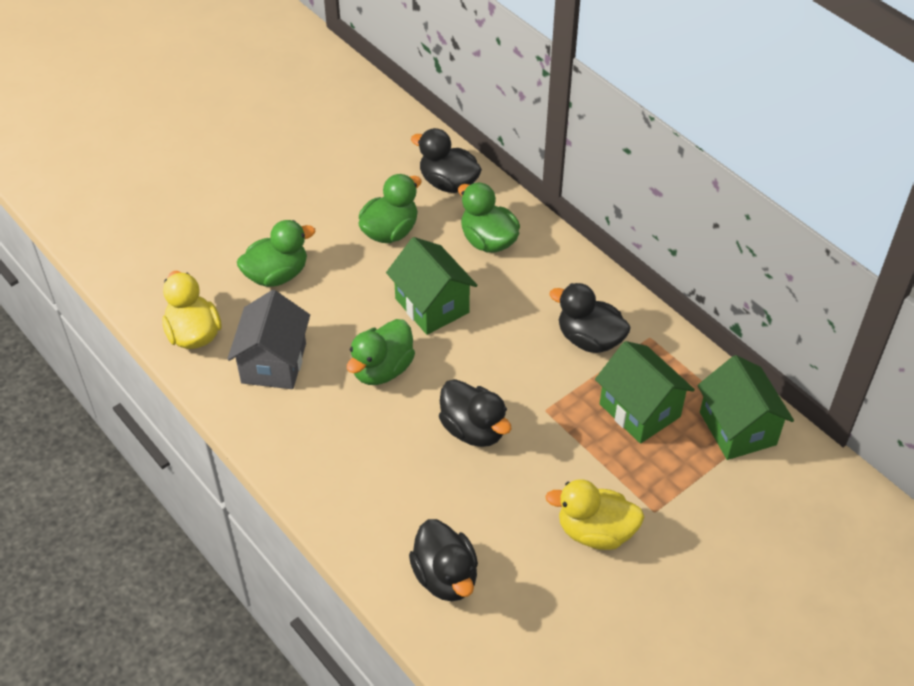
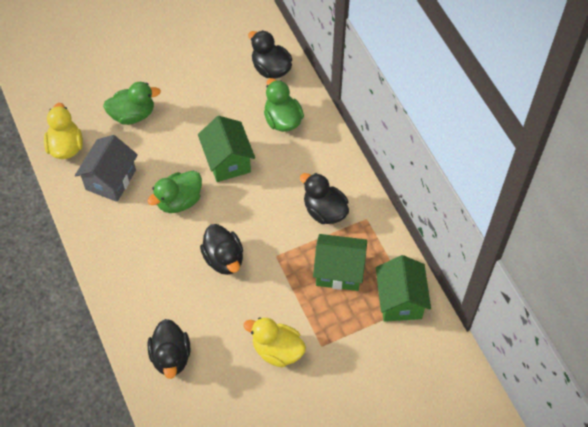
camera: 15 degrees right, 10 degrees up
(390, 231) = (218, 98): green duck -> none
(640, 410) = (339, 271): green house -> green house turned 60 degrees counterclockwise

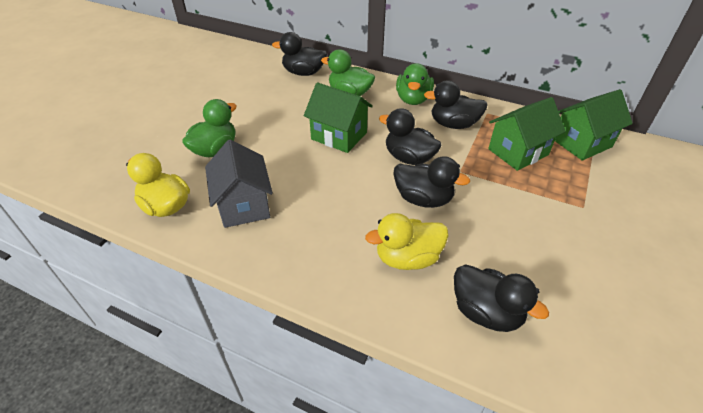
camera: 40 degrees left, 15 degrees down
(179, 201) = (330, 183): green duck -> green duck (413, 99)
(254, 218) = (409, 158): none -> black duck
(277, 350) = (560, 234): yellow duck -> yellow duck (407, 258)
(400, 300) = (582, 143): green house -> green house turned 75 degrees counterclockwise

